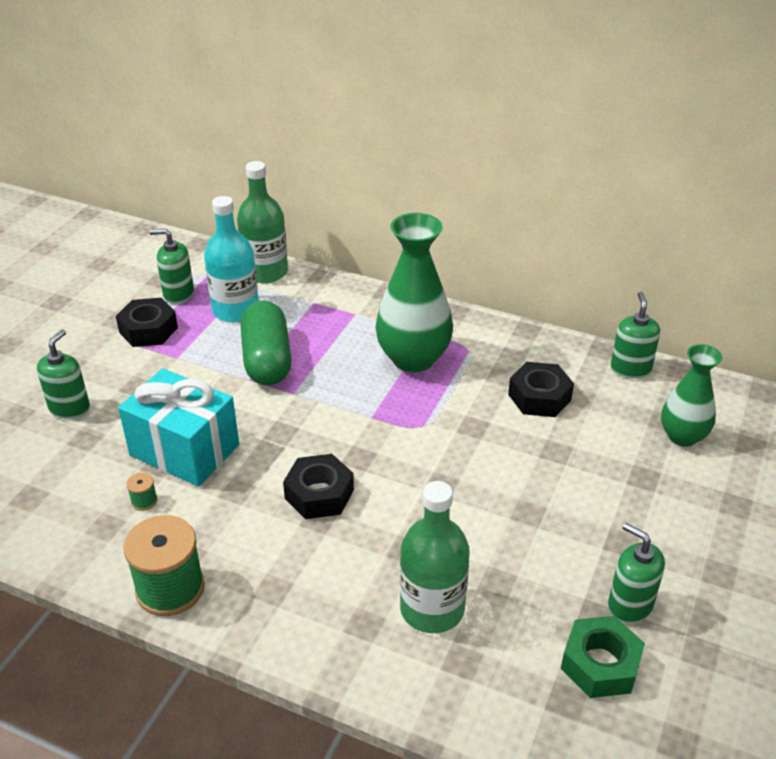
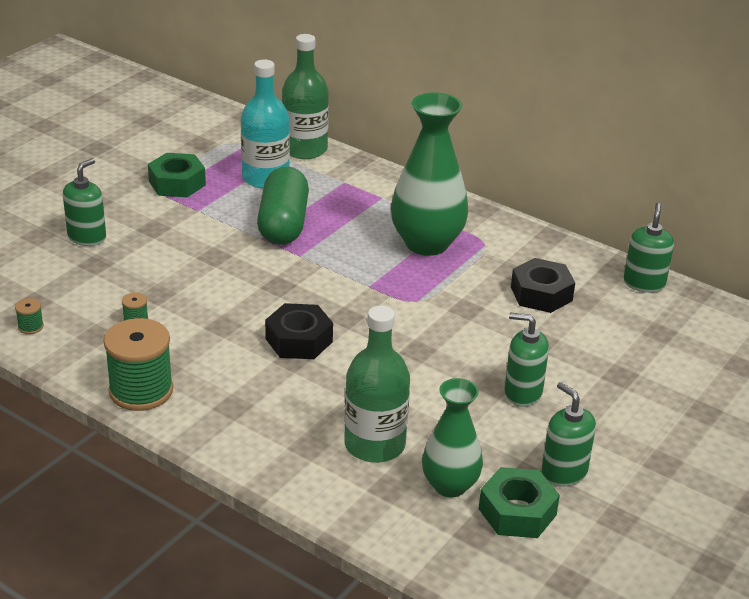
camera: 10 degrees right, 5 degrees down
(32, 529) = (30, 327): none -> green spool
(148, 330) = (177, 183): black nut -> green nut
(178, 294) = (214, 157): green soap dispenser -> green soap dispenser (522, 393)
(184, 450) = (184, 286): turquoise gift -> none
(682, 436) = (673, 348): green vase -> green vase (450, 485)

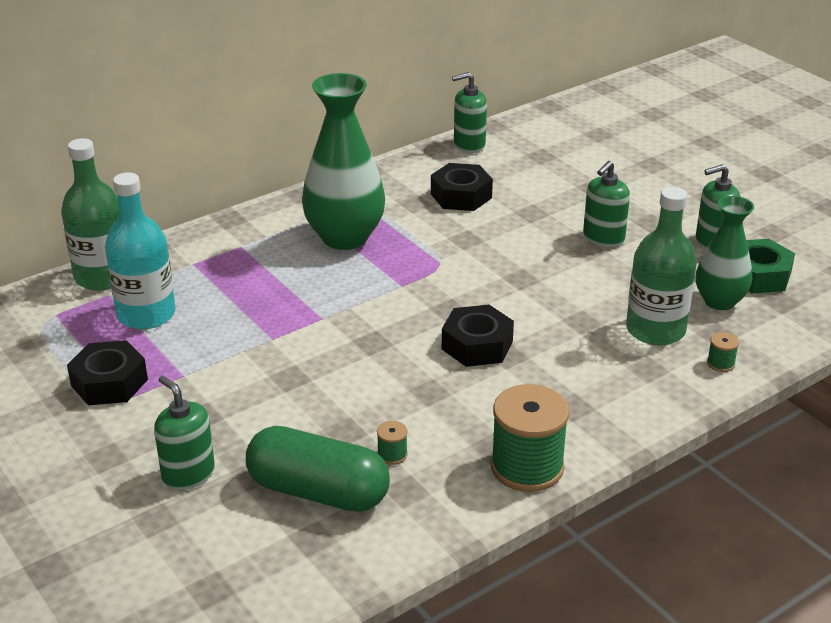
camera: 70 degrees left, 0 degrees up
(30, 327) = (366, 545): green spool -> green spool (720, 363)
(177, 183) = (109, 382): green nut -> black nut
(283, 224) = (253, 318): green capsule -> green capsule (318, 491)
(644, 283) = (469, 145): green soap dispenser -> green soap dispenser turned 45 degrees counterclockwise

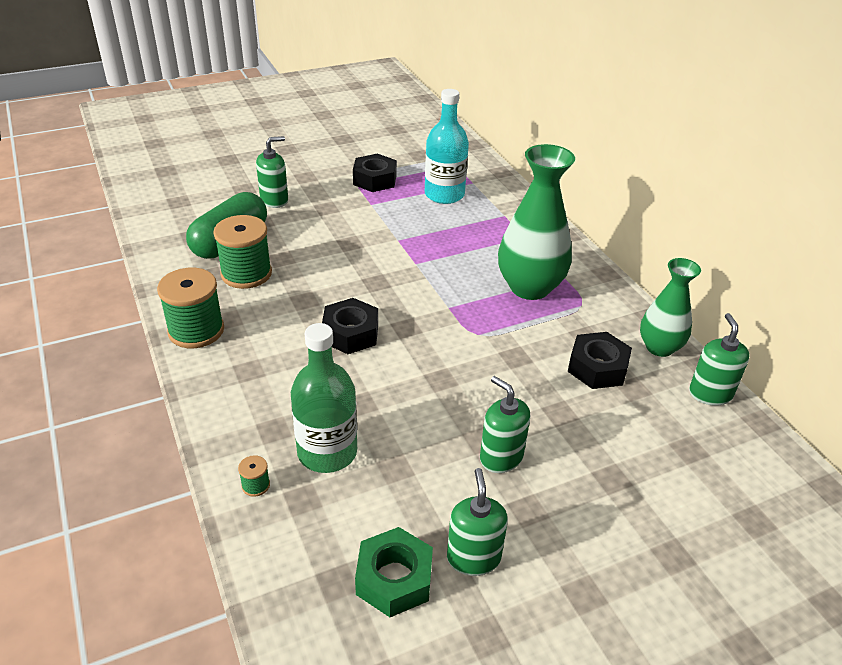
camera: 100 degrees right, 5 degrees up
(102, 276) = (495, 181): green bottle -> none
(392, 454) = (246, 274): green spool -> green spool, size x2.39
(719, 301) = (356, 521): green vase -> green vase (659, 347)

